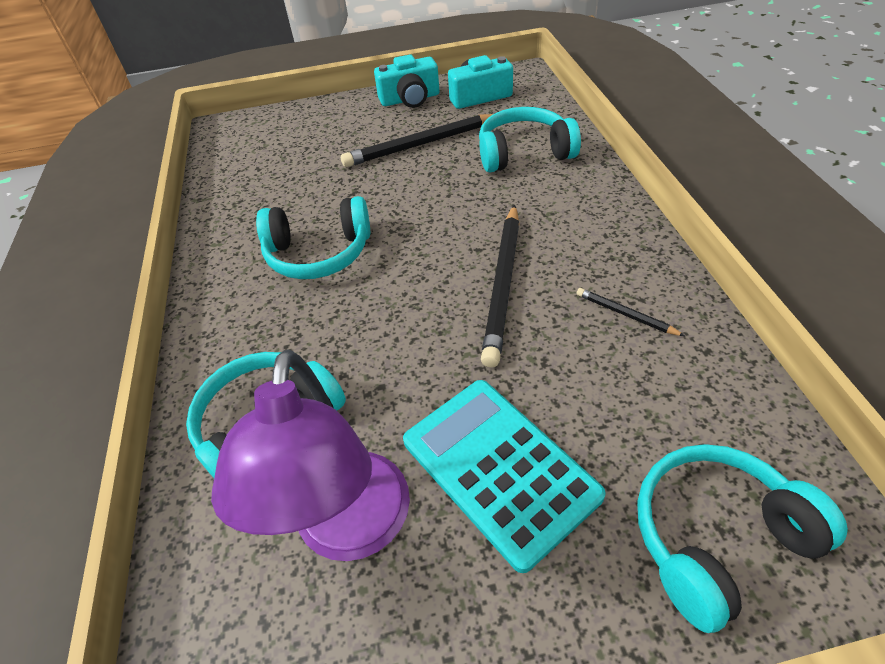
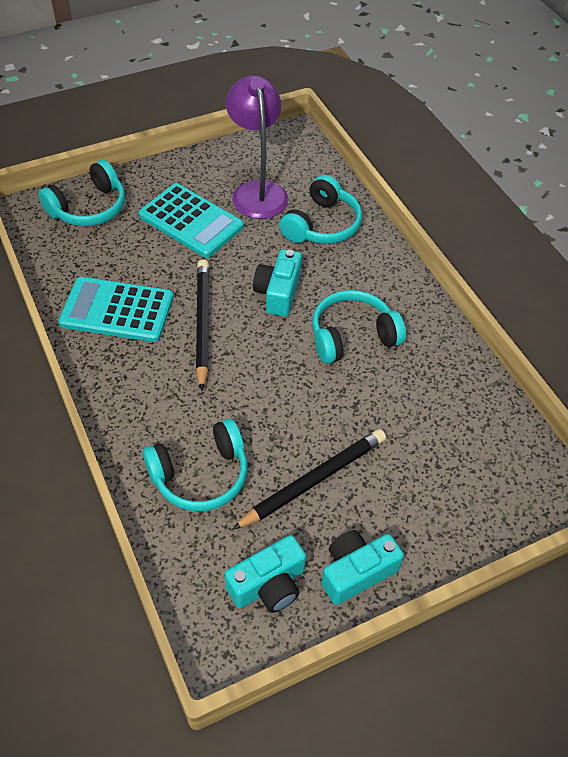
camera: 160 degrees right, 5 degrees up
(388, 315) = (278, 292): none -> turquoise camera
(625, 314) = (117, 310): black pencil -> turquoise calculator

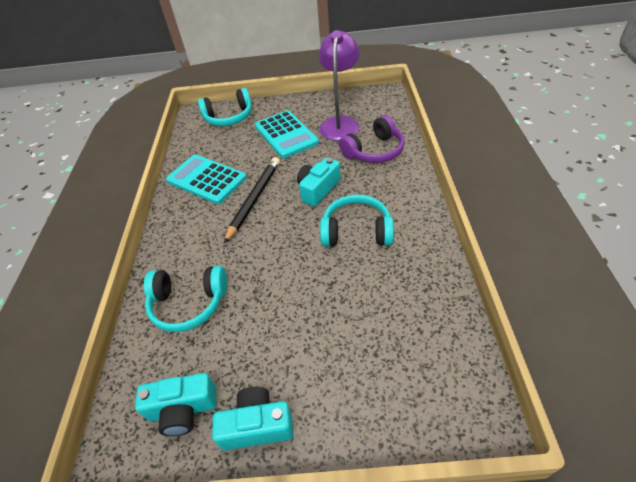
camera: 30 degrees right, 5 degrees down
(314, 480) = (267, 334): black pencil -> none
(322, 225) = (374, 151): turquoise headphones -> purple headphones

